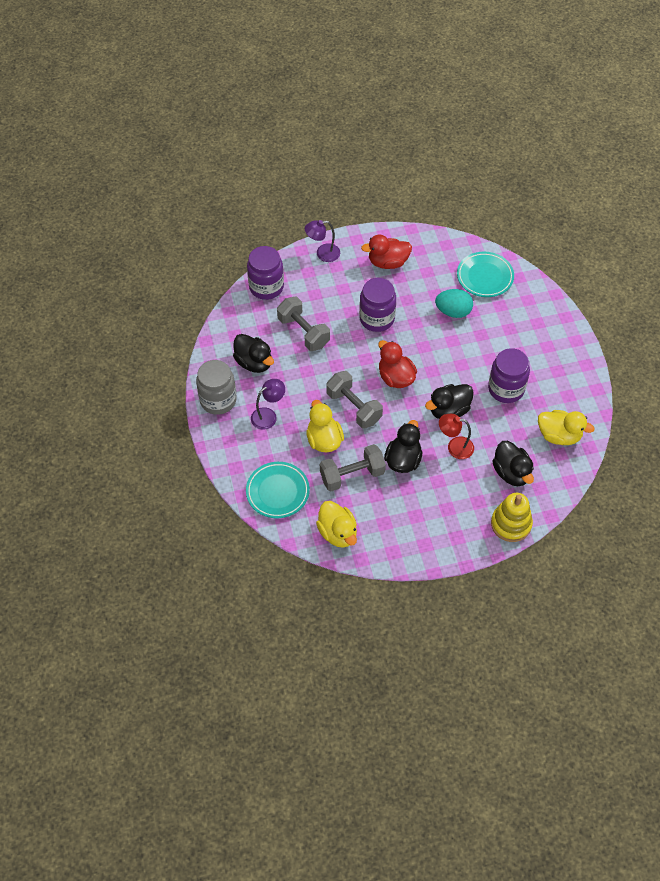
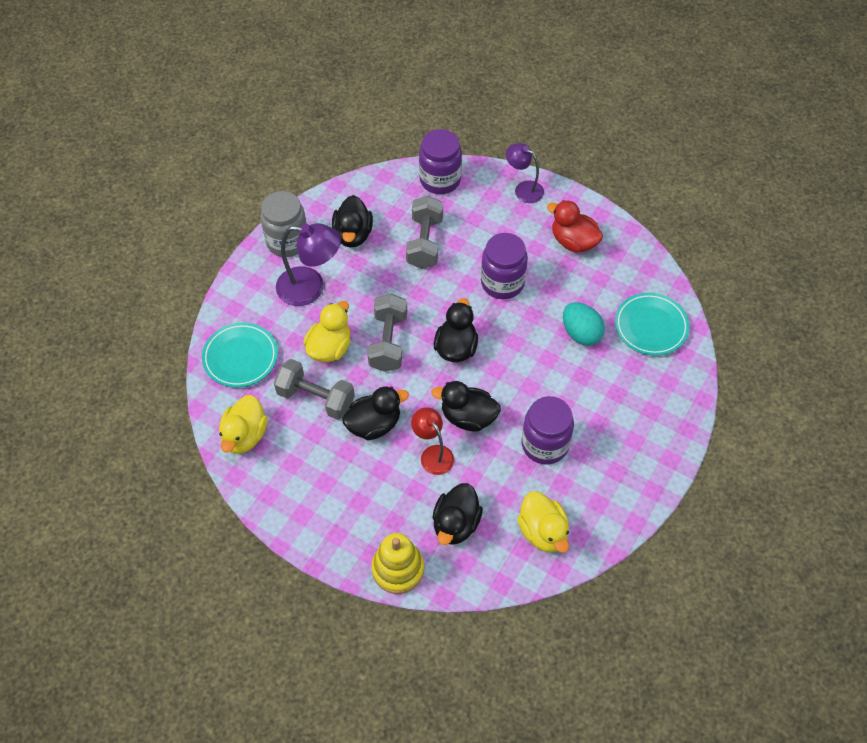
camera: 45 degrees right, 0 degrees up
(268, 415) = (310, 288): purple lamp -> purple lamp, size x1.57
(395, 377) = (456, 347): red duck -> black duck

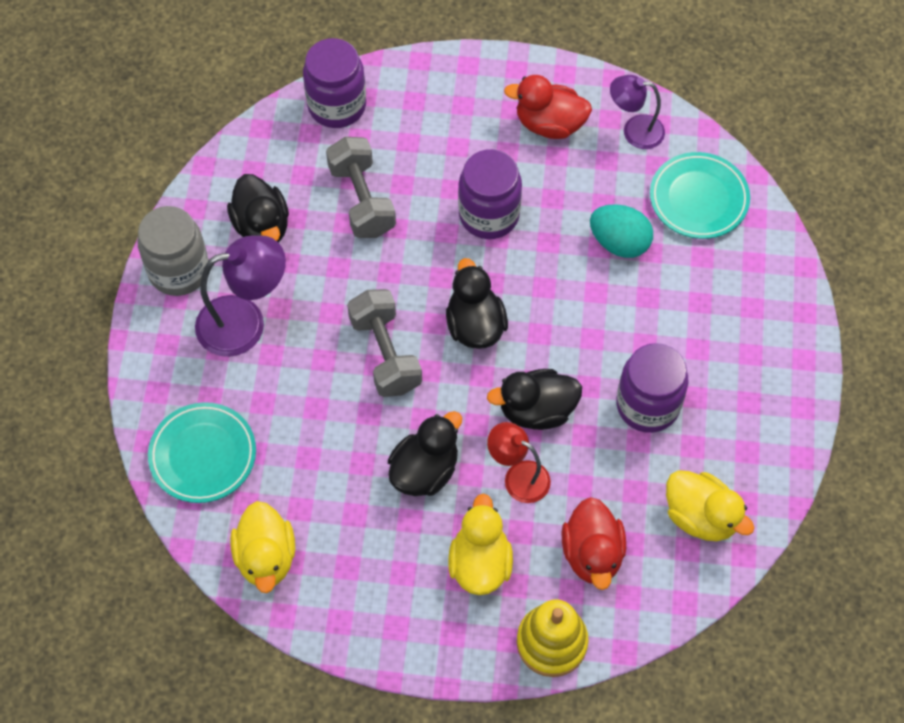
camera: 25 degrees left, 5 degrees up
(316, 398) = (332, 468): grey dumbbell -> none
(330, 348) = (314, 393): yellow duck -> yellow duck (480, 563)
(456, 524) = (592, 554): black duck -> red duck
(523, 189) = (451, 77): purple lamp -> purple lamp (634, 131)

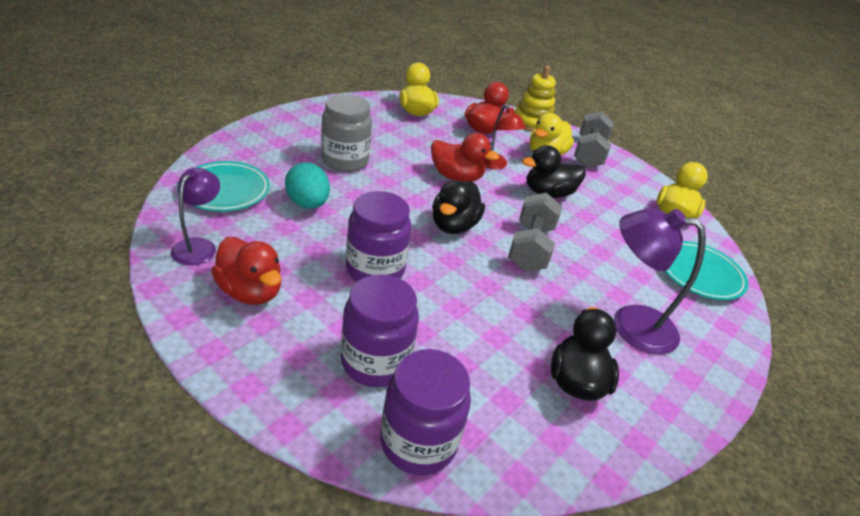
camera: 150 degrees left, 25 degrees down
(179, 270) = (678, 396): grey jar -> grey jar (345, 161)
(362, 200) = (467, 343): grey dumbbell -> grey dumbbell (589, 153)
(536, 410) = (456, 177): black duck -> red duck
(634, 131) = (199, 246): purple lamp -> purple lamp turned 120 degrees counterclockwise
(647, 405) = (391, 147): purple jar -> purple jar (375, 362)

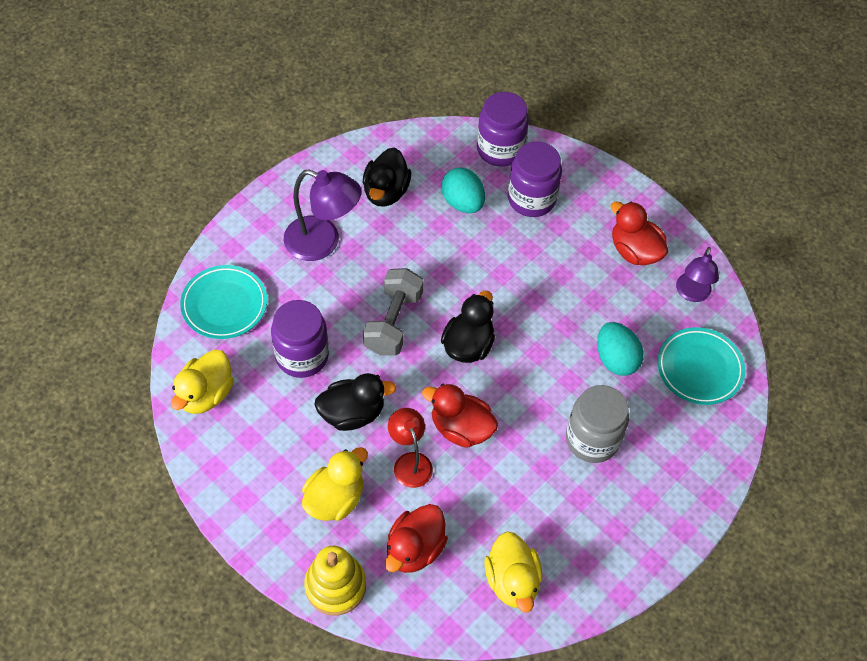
camera: 175 degrees left, 20 degrees up
(375, 269) = (540, 282): purple jar -> purple jar (302, 356)
(471, 362) = (462, 203): none -> turquoise egg
(589, 153) = (269, 513): grey dumbbell -> none

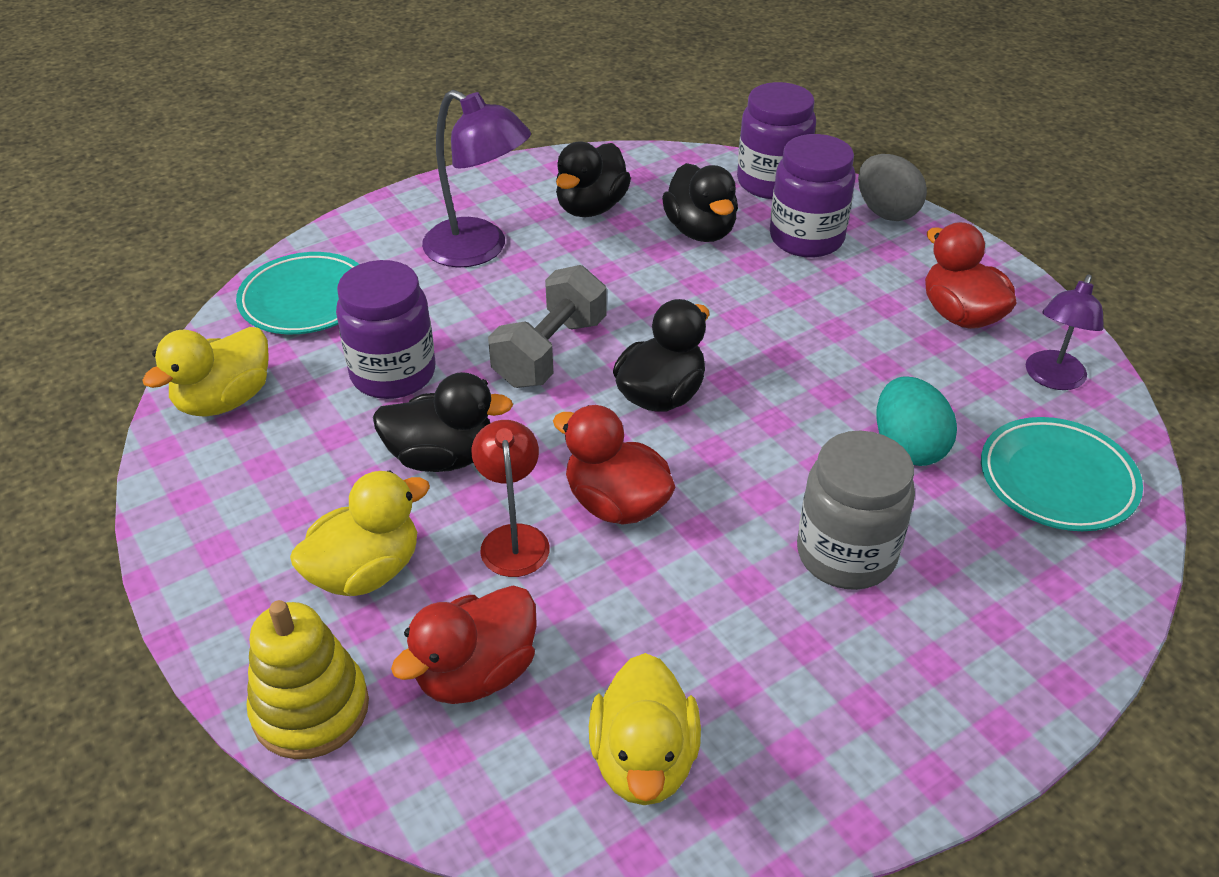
camera: 15 degrees right, 15 degrees down
(462, 203) = (700, 231): turquoise egg -> black duck
(578, 166) = (886, 212): none -> grey egg

